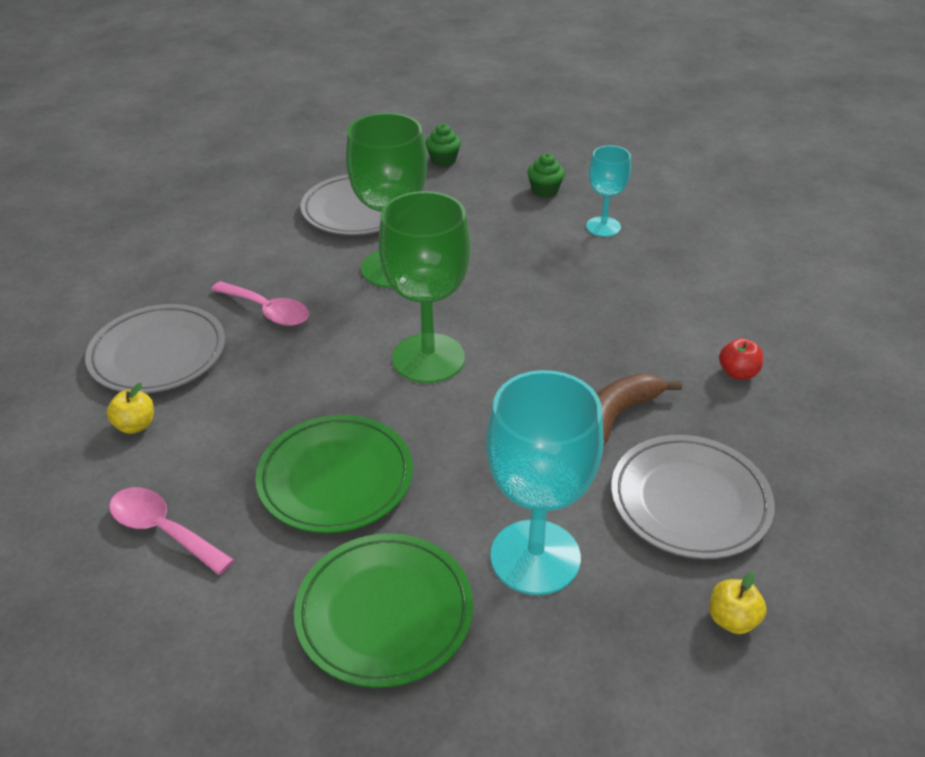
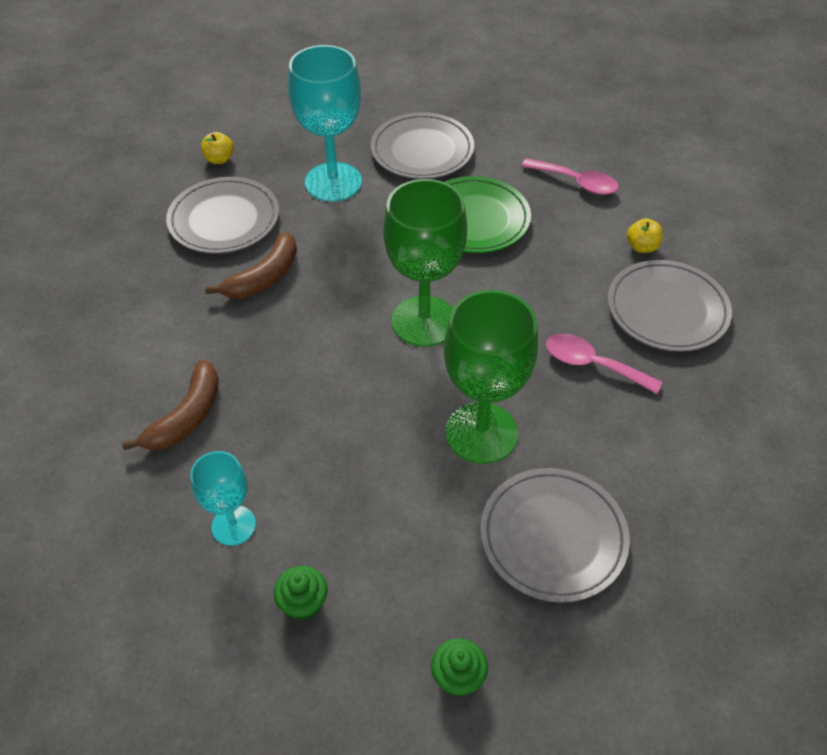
camera: 175 degrees right, 10 degrees up
(384, 613) = (422, 151): green plate -> grey plate
(664, 293) = (187, 416): none -> brown banana
(737, 373) = (148, 324): red apple -> none

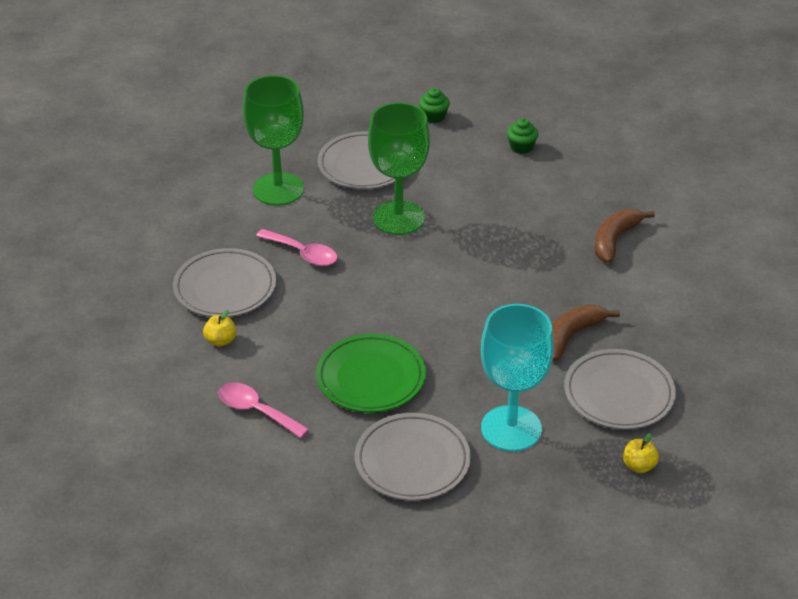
camera: 175 degrees left, 10 degrees down
(233, 525) = (569, 182): turquoise goblet -> none
(424, 321) = (431, 292): green goblet -> green goblet (278, 189)

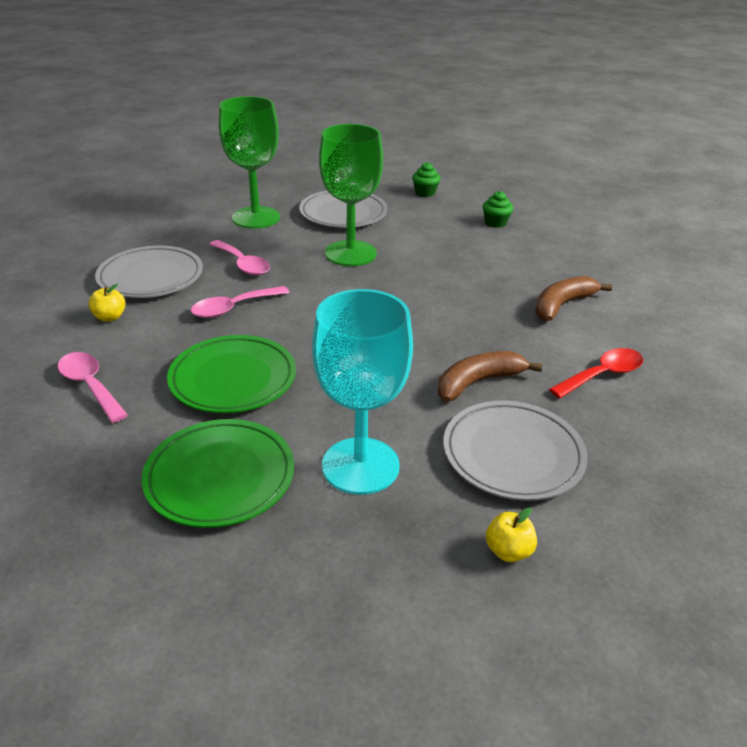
camera: 15 degrees right, 5 degrees down
(326, 306) = (233, 308): none -> pink spoon
(412, 461) = (220, 477): grey plate -> green plate
(667, 307) = (602, 375): none -> red spoon

